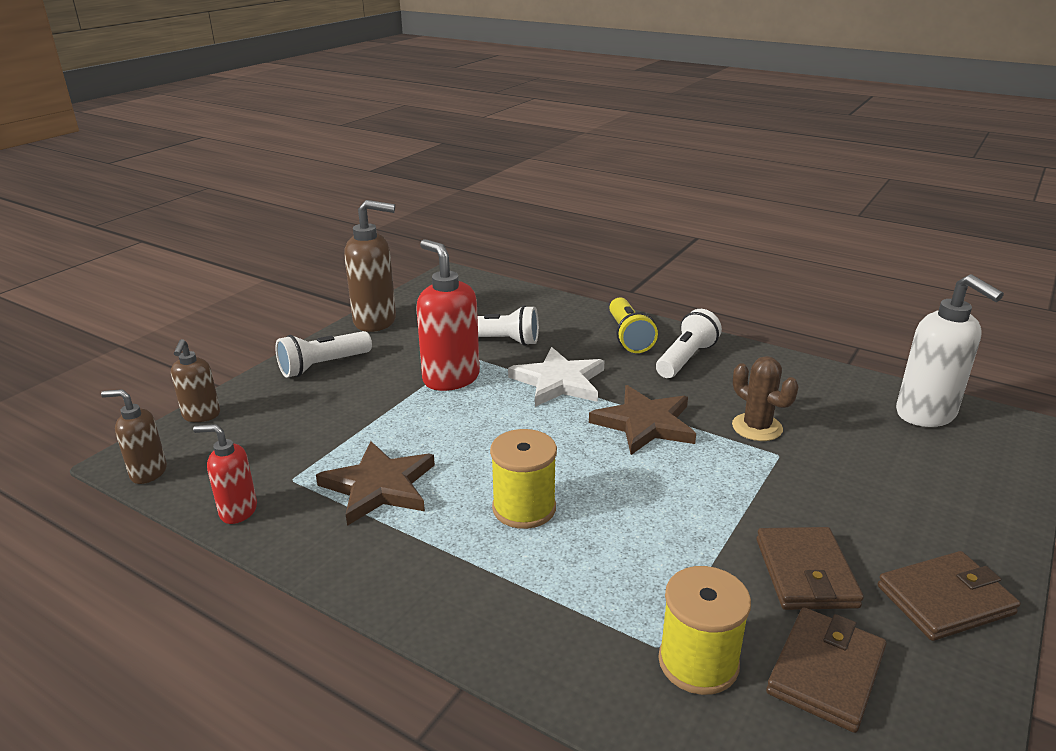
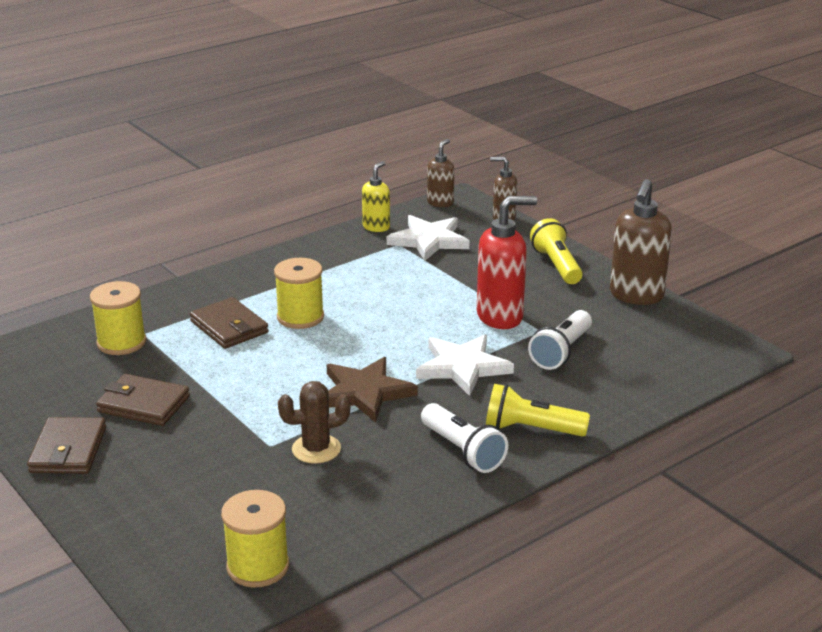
camera: 110 degrees right, 0 degrees up
(237, 511) = (376, 227): red soap dispenser -> yellow soap dispenser
(275, 457) = (429, 240): none -> white star
(323, 366) = (556, 265): white flashlight -> yellow flashlight
(379, 486) = (366, 271): brown star -> none
(825, 672) = (72, 380): brown wallet -> brown wallet (229, 327)
(926, 414) = (258, 566): white soap dispenser -> yellow spool

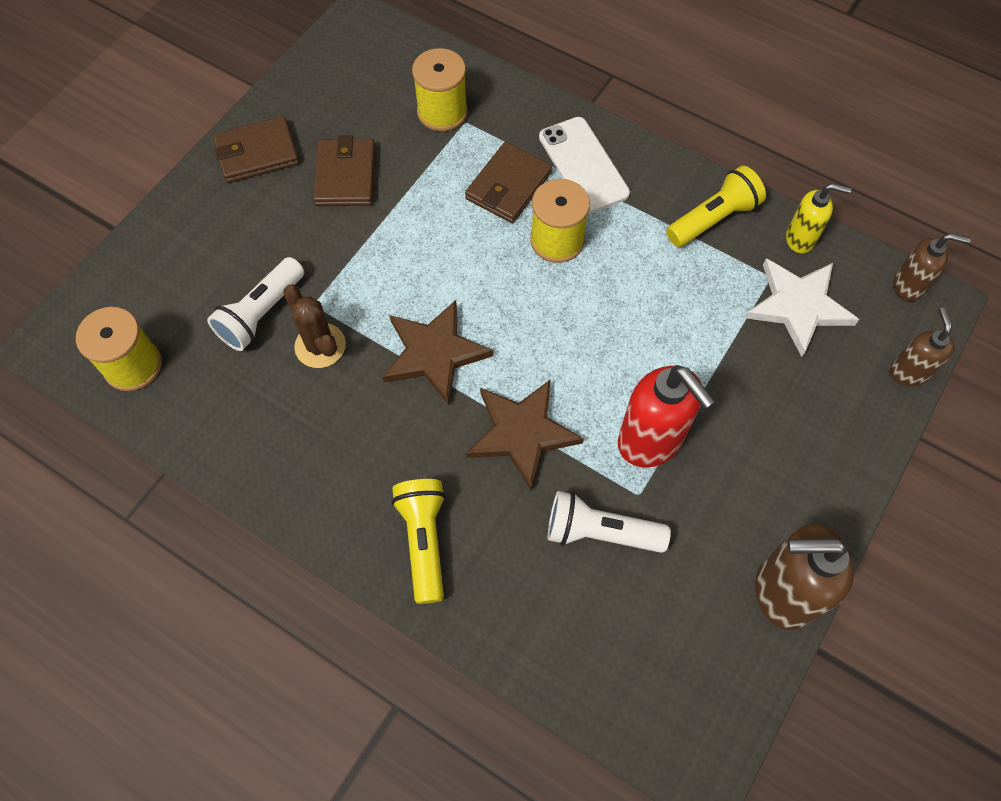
camera: 70 degrees right, 35 degrees up
(239, 291) = (583, 165): none -> white phone
(462, 367) = (522, 433): white star -> brown star
(462, 451) = (360, 482): white flashlight -> white flashlight (261, 313)
(556, 265) = (814, 472): yellow flashlight -> yellow flashlight (713, 219)

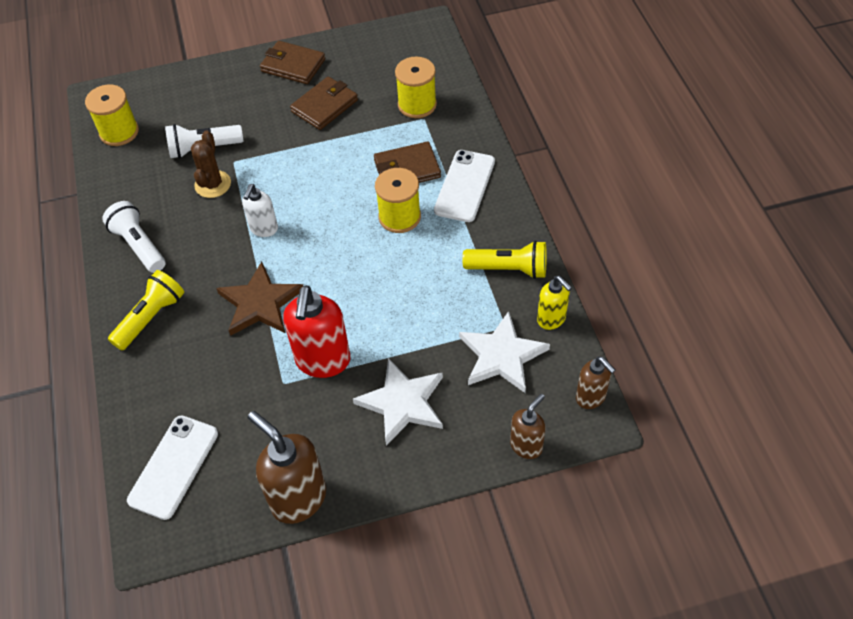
camera: 45 degrees right, 10 degrees down
(434, 353) = (264, 229): brown star -> white soap dispenser
(600, 532) = (240, 385): white flashlight -> white flashlight (139, 245)
(632, 671) = (173, 467): none -> white phone
(766, 421) = (402, 403): none -> white star

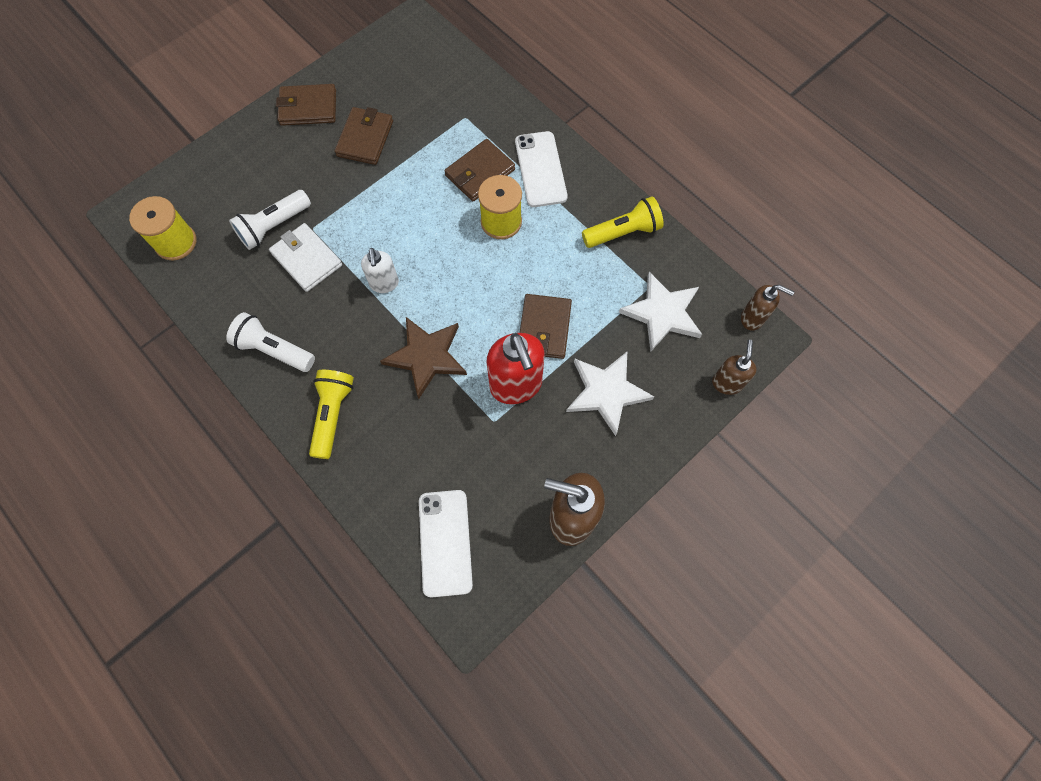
camera: 30 degrees left, 15 degrees up
(213, 184) = (307, 259): brown cactus -> white wallet
(380, 322) = (544, 328): none -> brown wallet
(417, 104) = (451, 105): yellow spool -> none
(551, 319) = (683, 263): yellow soap dispenser -> none

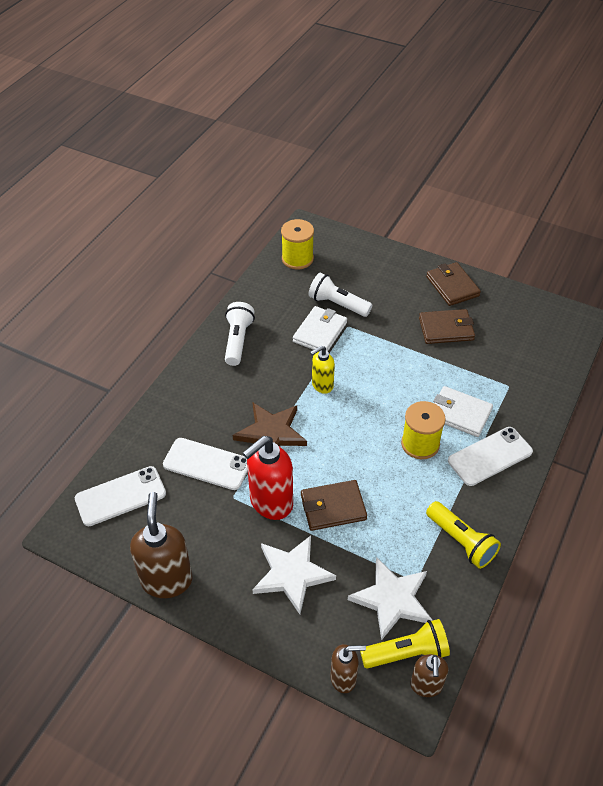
camera: 70 degrees right, 20 degrees down
(332, 415) = (199, 392): yellow flashlight -> yellow flashlight (406, 653)
(384, 284) = (322, 385): white soap dispenser -> yellow soap dispenser
(440, 436) = (207, 464): none -> white phone
(480, 172) = (460, 413): brown wallet -> white wallet

